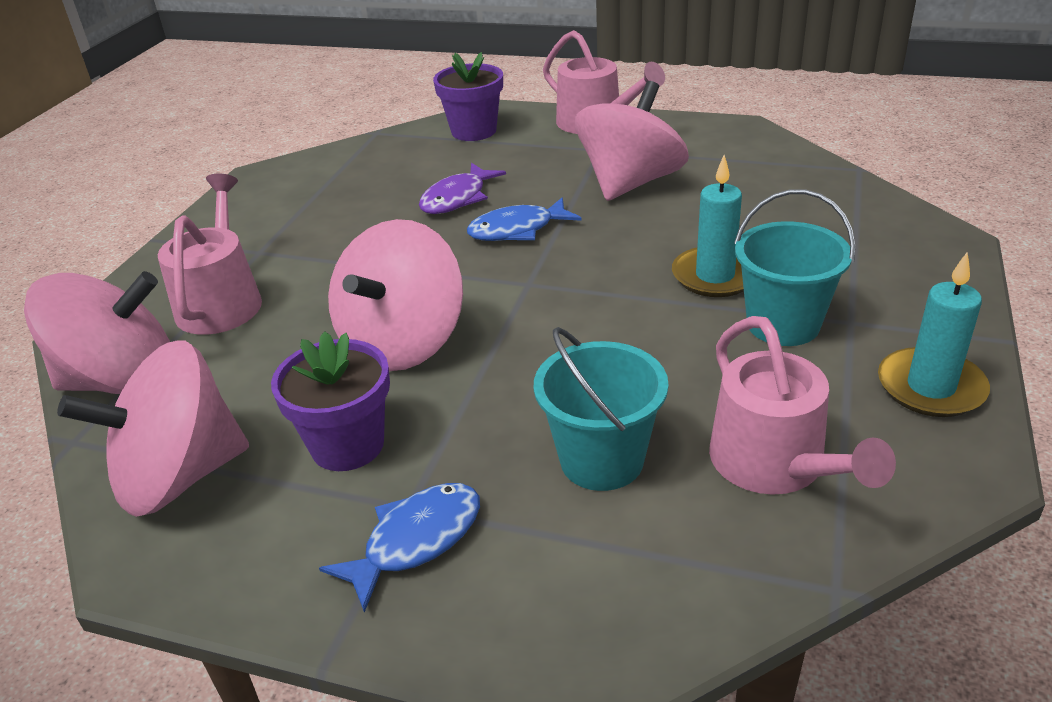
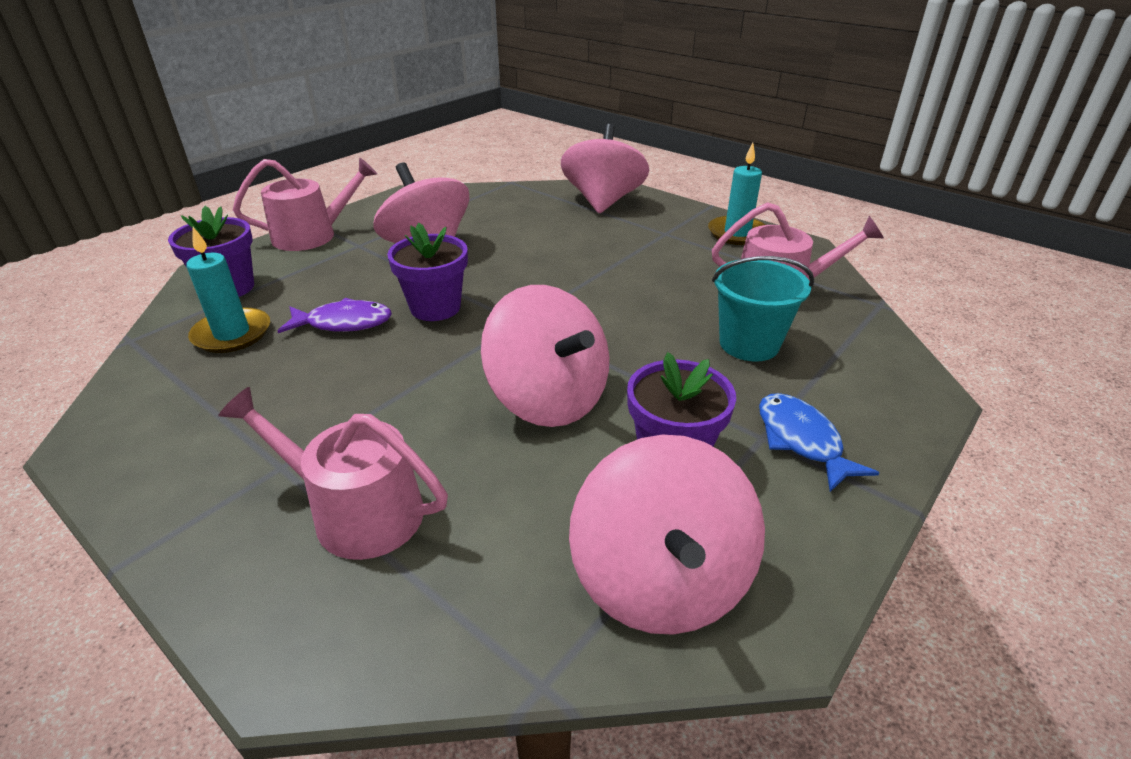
camera: 70 degrees left, 0 degrees up
(122, 380) = (448, 623): pink spinning top -> pink spinning top (603, 201)
(457, 198) = (343, 323): purple fish -> purple fish turned 60 degrees counterclockwise
(517, 230) = (435, 307): blue fish -> purple flower pot
(715, 276) = (582, 254): turquoise candle -> turquoise candle (232, 334)
(783, 324) = (652, 251): turquoise bucket -> none

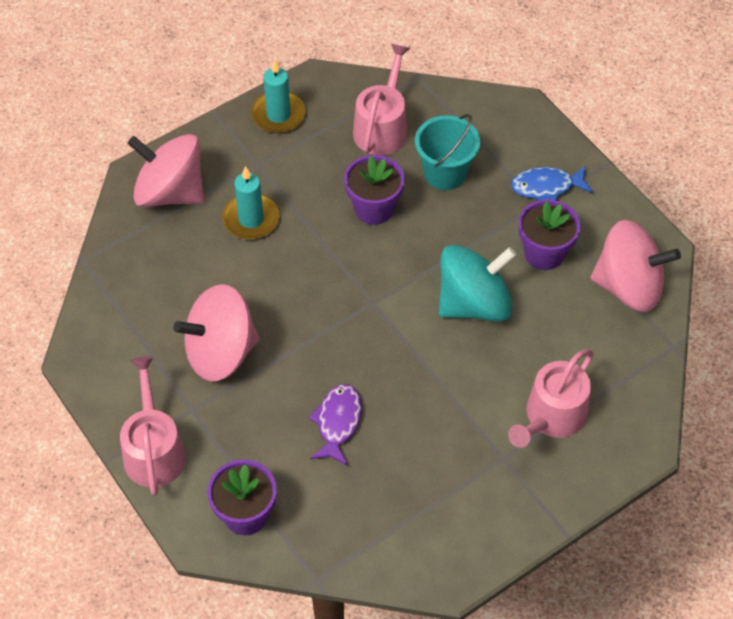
camera: 75 degrees left, 20 degrees up
(232, 334) = (330, 503): turquoise candle -> turquoise candle (251, 219)
(435, 307) = (333, 356): purple flower pot -> purple flower pot (374, 208)
(548, 399) = (474, 303): pink spinning top -> turquoise spinning top

